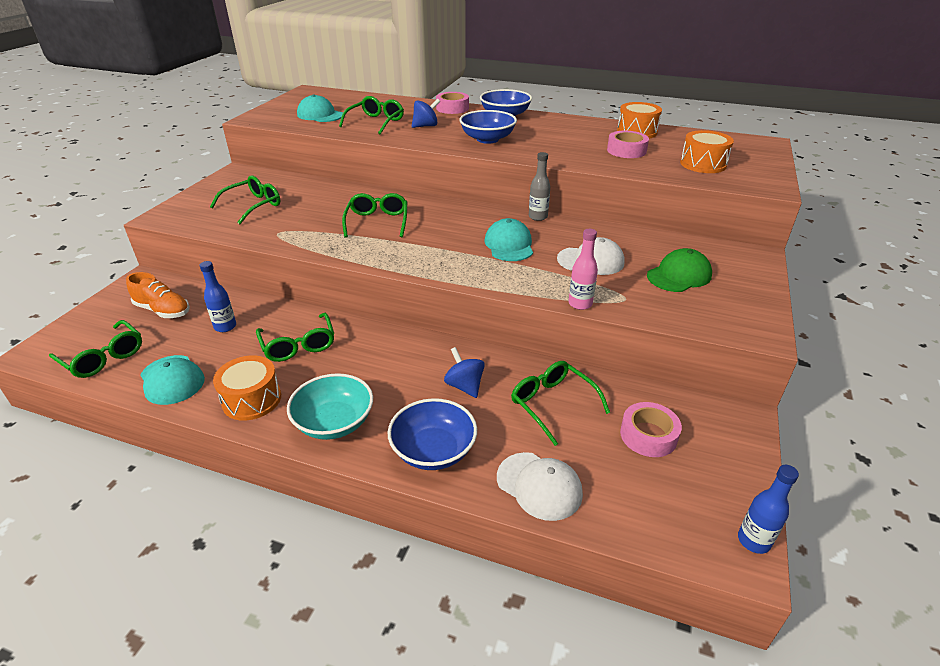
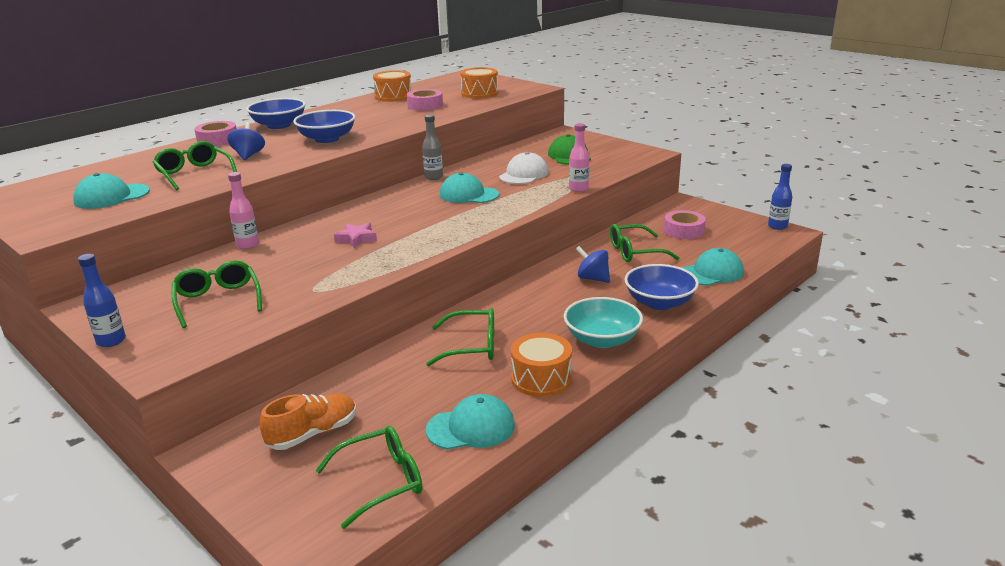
camera: 65 degrees left, 10 degrees down
(225, 327) = (396, 388): blue bottle -> blue bottle (111, 341)
(345, 187) = (247, 245): none -> pink bottle
(377, 222) = (356, 239): green glasses -> pink star
(464, 386) = (593, 278): blue spinning top -> blue spinning top turned 45 degrees clockwise
(539, 486) = (712, 273): white cap -> turquoise cap

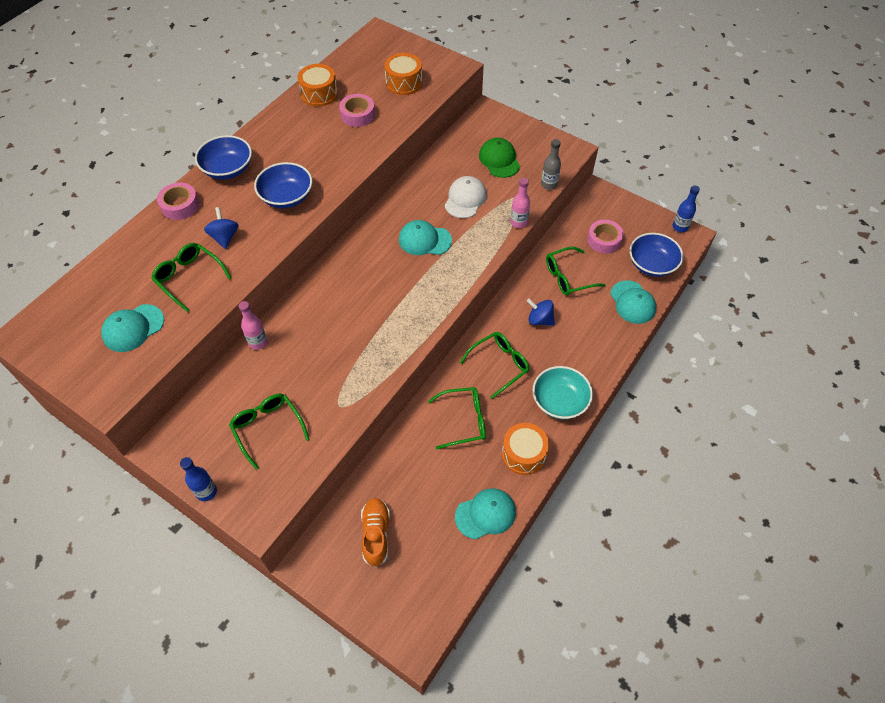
camera: 10 degrees left, 30 degrees up
(313, 433) = (376, 534): orange shoe -> orange shoe turned 45 degrees counterclockwise
(356, 239) = (349, 324): pink star -> none
(381, 481) = (439, 576): green glasses -> green glasses (499, 365)
(433, 177) = (384, 210): grey bottle -> grey bottle (549, 184)
(659, 302) = (596, 348): blue bowl -> blue bowl (652, 264)
(712, 273) = (632, 302): turquoise cap -> turquoise cap turned 105 degrees clockwise

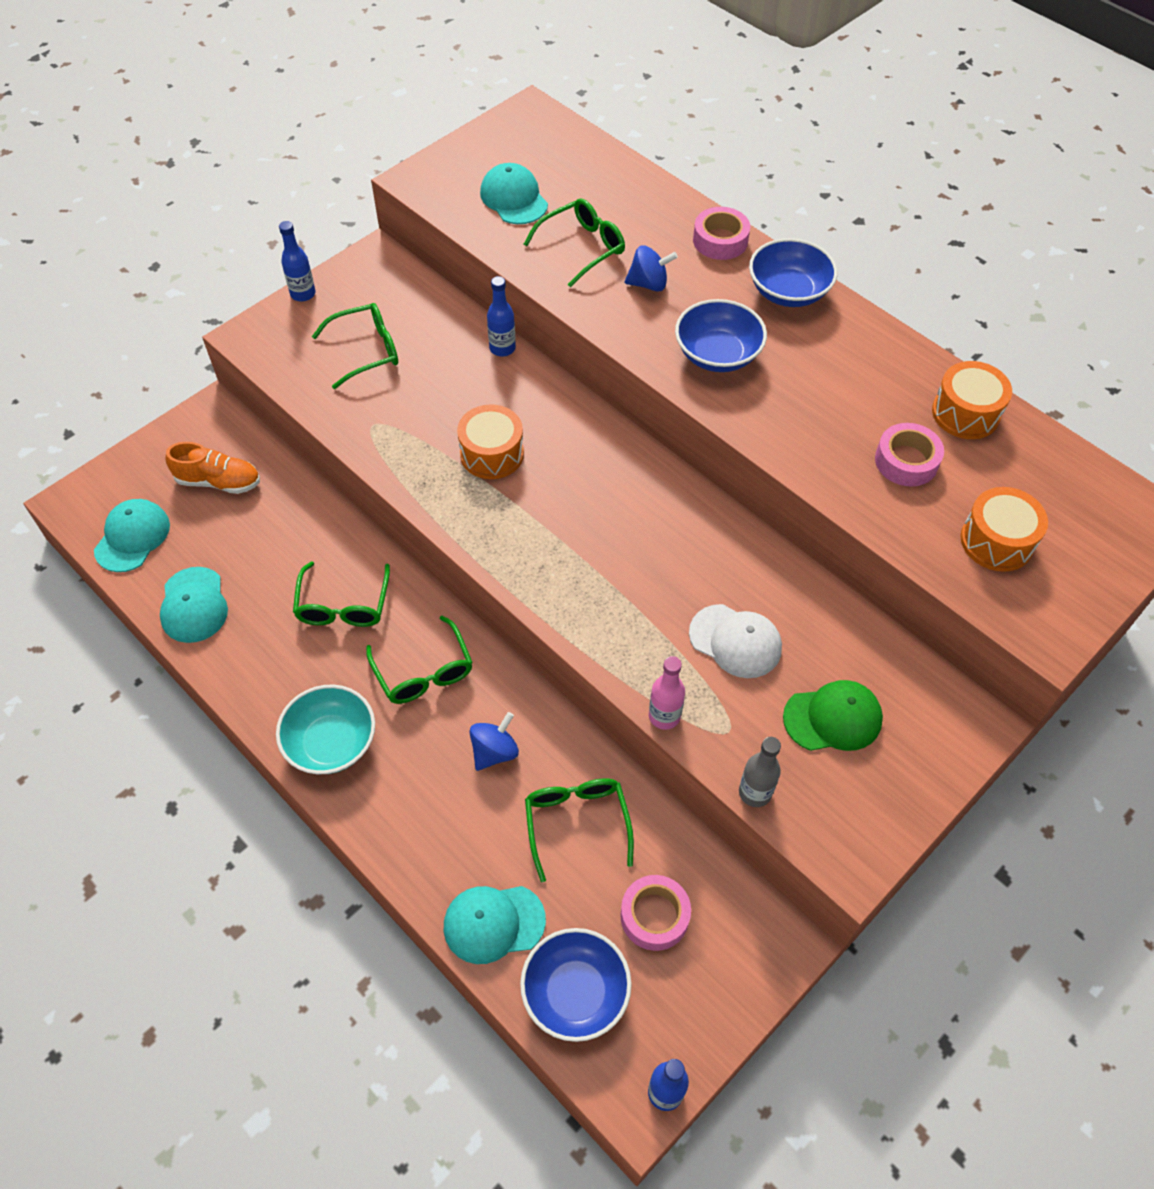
camera: 100 degrees right, 0 degrees up
(258, 342) = (502, 348): pink bottle -> blue bottle
(424, 240) = (649, 565): turquoise cap -> turquoise cap (132, 537)
(523, 454) = (262, 671): orange drum -> orange drum (492, 454)

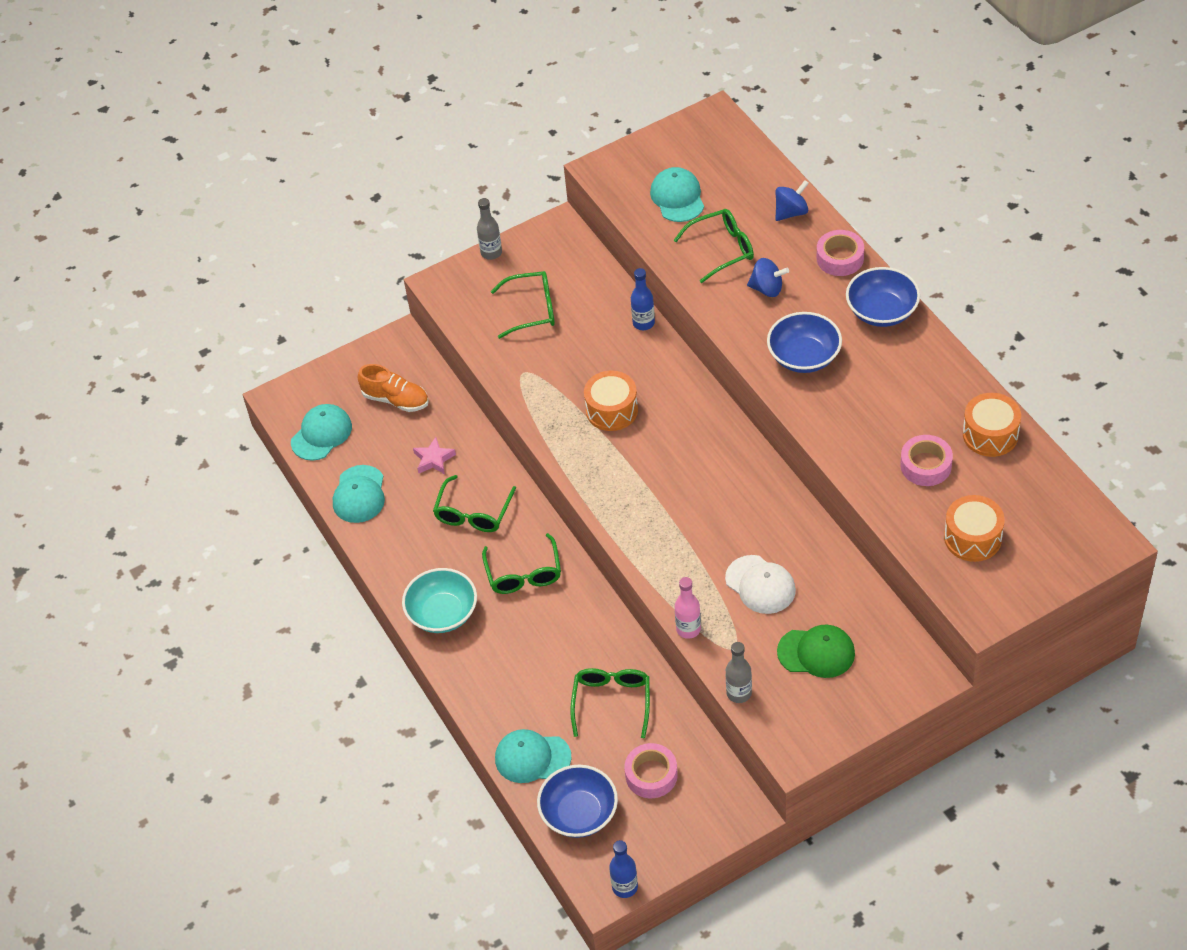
camera: 20 degrees right, 5 degrees down
(280, 546) = (434, 459): none -> pink star
(303, 294) = (491, 253): blue bottle -> grey bottle
(494, 751) = (563, 641): blue spinning top -> blue spinning top (791, 212)

